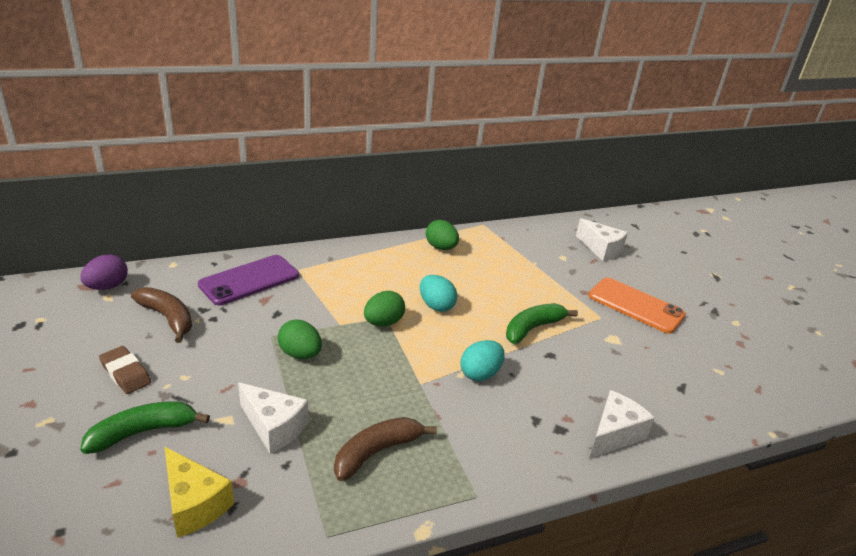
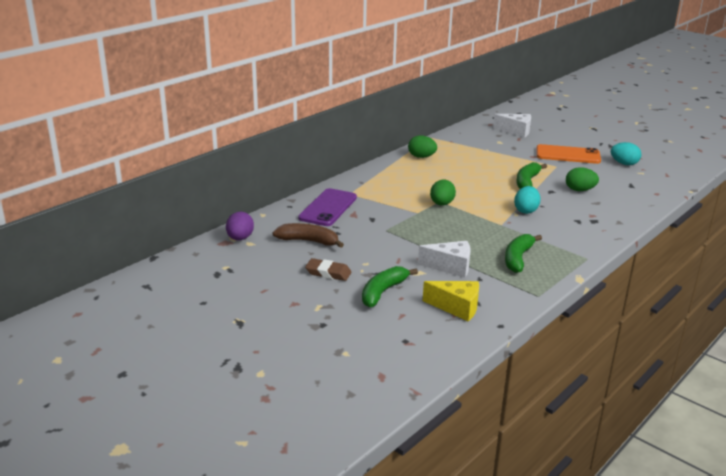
camera: 25 degrees left, 5 degrees down
(300, 354) = (416, 233): green egg -> green egg (579, 190)
(377, 452) = (518, 258): brown banana -> green banana
(436, 306) = (460, 187): turquoise egg -> turquoise egg (624, 164)
(614, 434) = (621, 214): white cheese -> none

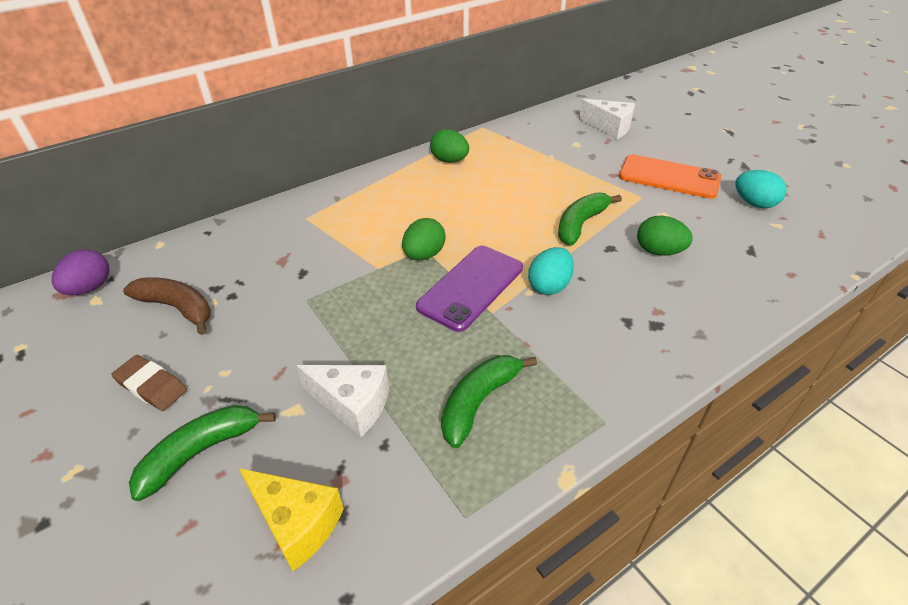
camera: 15 degrees right, 15 degrees up
(328, 208) = (256, 242): purple phone -> purple phone (471, 287)

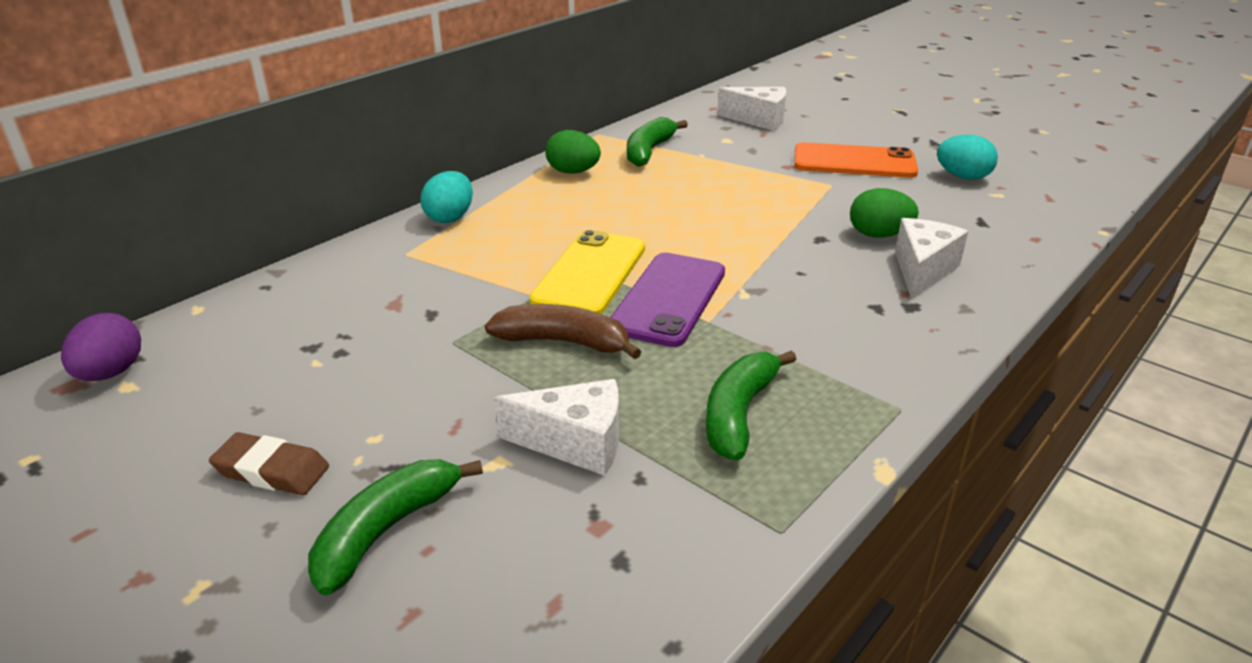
camera: 15 degrees left, 10 degrees down
(177, 308) = (265, 377): brown banana -> brown banana (563, 342)
(297, 523) = (564, 581): yellow cheese -> none
(424, 255) = (590, 274): green egg -> yellow phone
(549, 286) = (766, 285): turquoise egg -> turquoise egg (450, 218)
(580, 224) = (773, 219): green banana -> green banana (649, 151)
(680, 291) = (922, 270): none -> white cheese

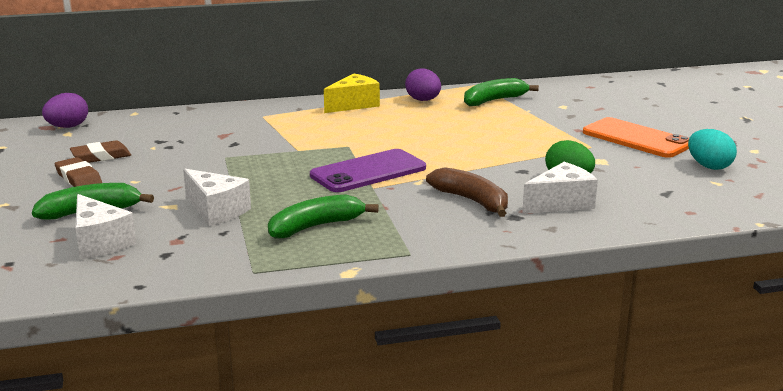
camera: 35 degrees right, 10 degrees down
(253, 411) = (101, 156): none -> brown eraser
(450, 218) = (312, 105): turquoise egg -> none
(500, 201) = (353, 105): none -> yellow cheese
(563, 342) = (278, 173): brown banana -> brown banana (472, 201)
(573, 172) = (423, 100): green egg -> purple egg
(590, 274) = (344, 149): yellow phone -> none
(759, 120) = (611, 100): white cheese -> white cheese (99, 242)

